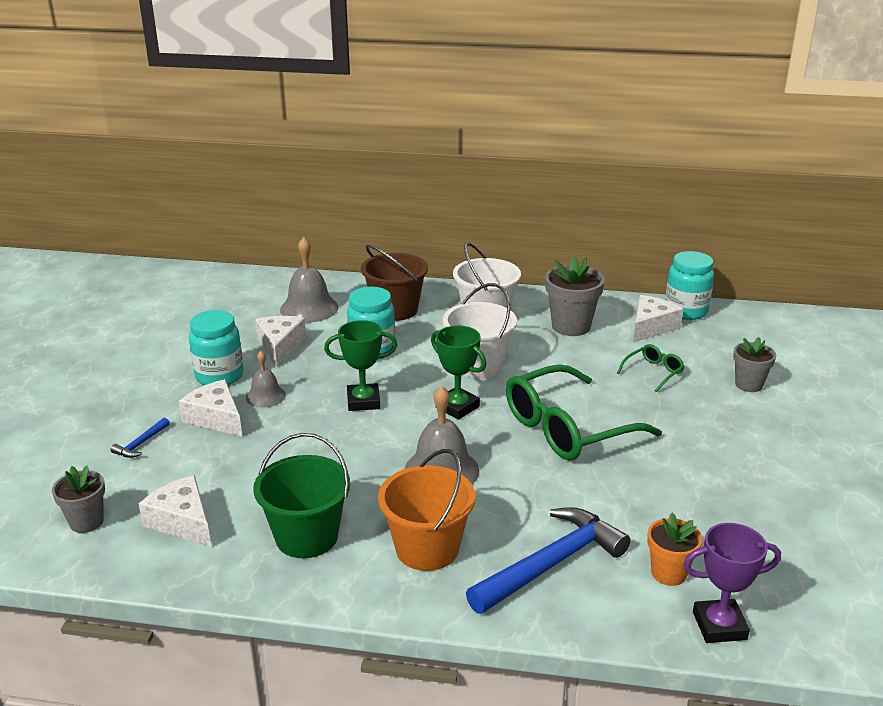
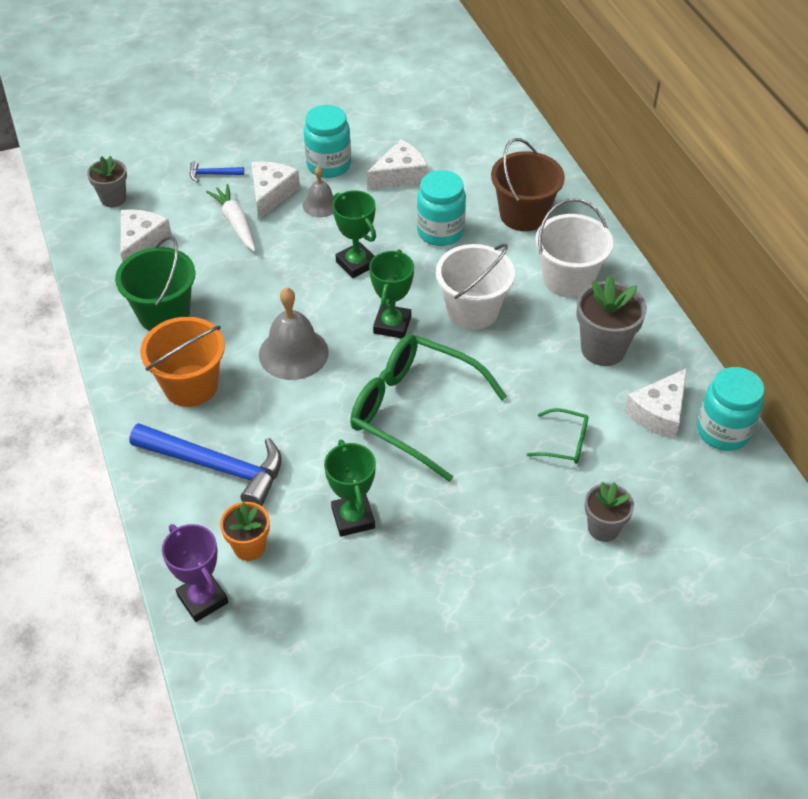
camera: 60 degrees right, 20 degrees up
(230, 451) = (236, 223): none -> white carrot
(309, 308) = (476, 161): grey bell -> none
(651, 327) = (659, 413): white cheese -> white cheese turned 120 degrees clockwise
(669, 499) = (353, 518): none -> green trophy

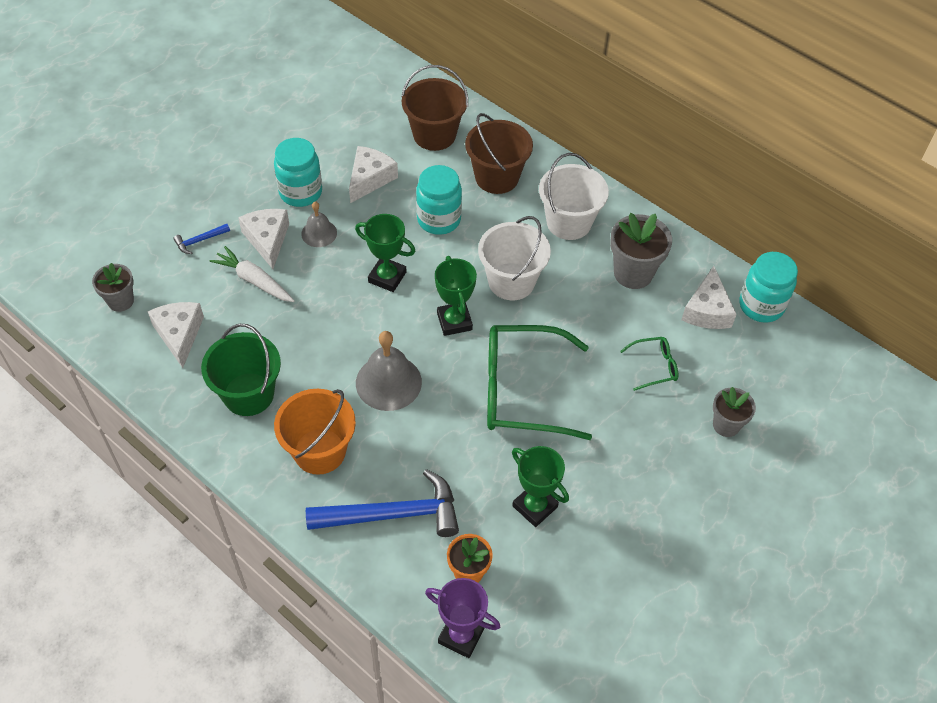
camera: 30 degrees left, 5 degrees up
(488, 158) = (434, 135): none -> brown bucket

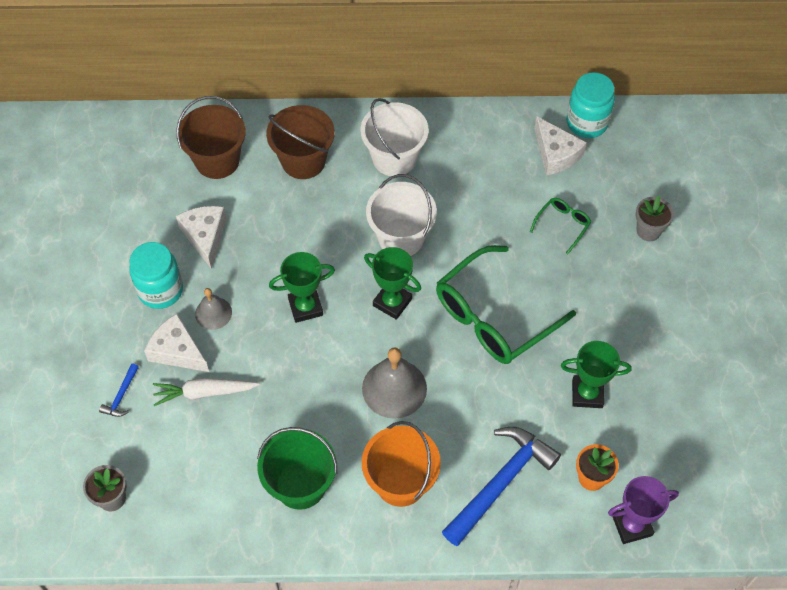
camera: 40 degrees left, 5 degrees up
(179, 334) = (193, 485): white cheese -> none
(439, 219) = (295, 229): turquoise jar -> none
(633, 273) = (479, 164): grey flower pot -> none

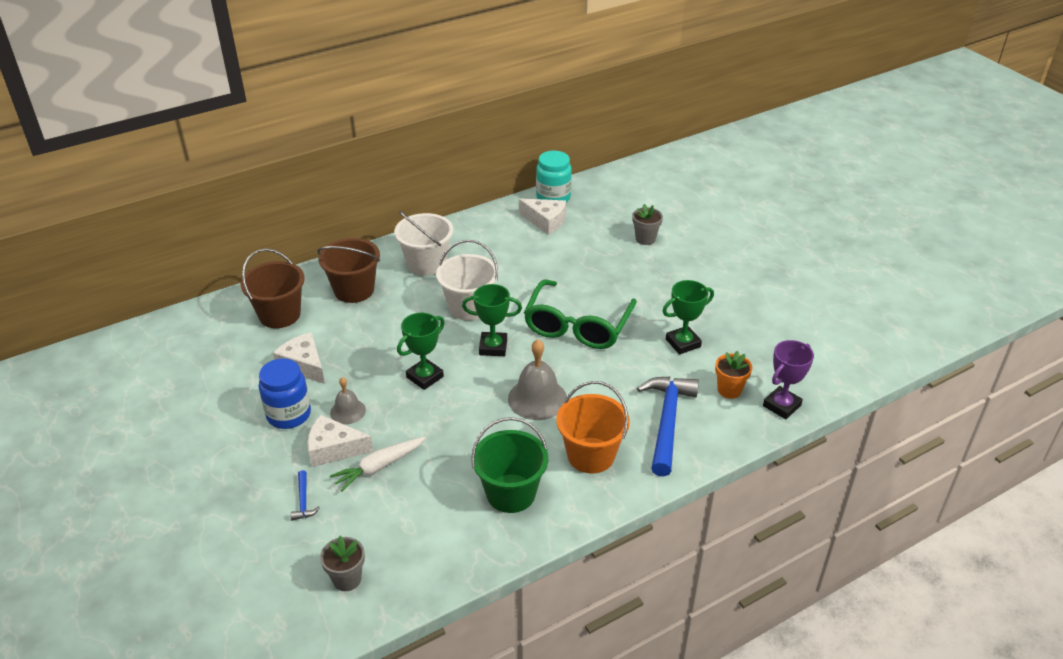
camera: 30 degrees left, 20 degrees down
(160, 290) = (289, 415): turquoise jar -> blue jar
(562, 225) = (583, 257): green glasses -> none

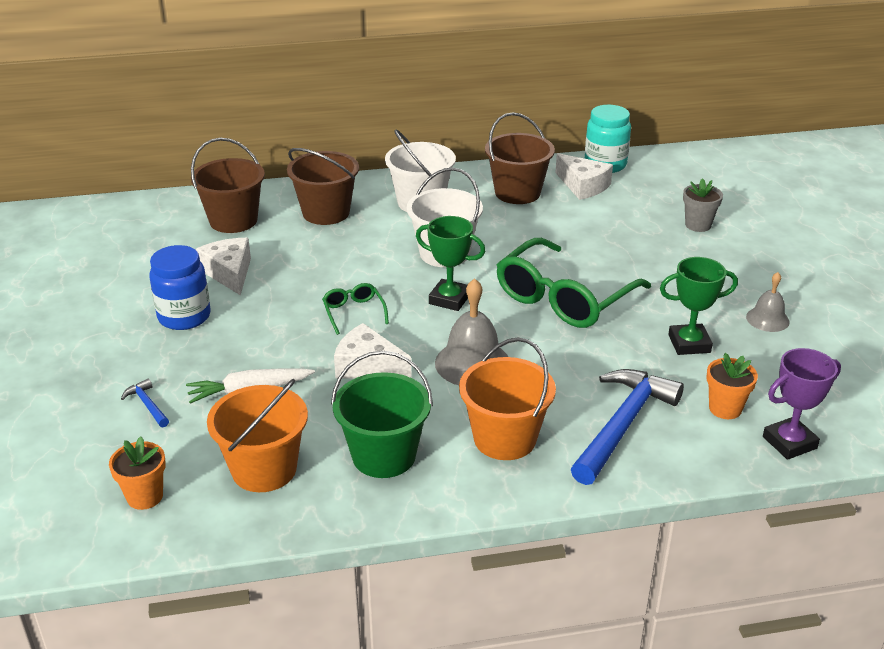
camera: 20 degrees right, 5 degrees down
(303, 501) = (147, 405): blue hammer -> blue hammer turned 135 degrees clockwise
(334, 449) = (211, 361): white cheese -> white cheese (368, 366)
(347, 579) = (145, 496): grey flower pot -> orange flower pot
(348, 411) = (249, 327): grey bell -> grey bell (767, 319)
(425, 377) = (353, 312): green trophy -> green glasses
(427, 530) = (264, 469): none -> orange bucket
(498, 238) = (517, 193): none -> brown bucket

